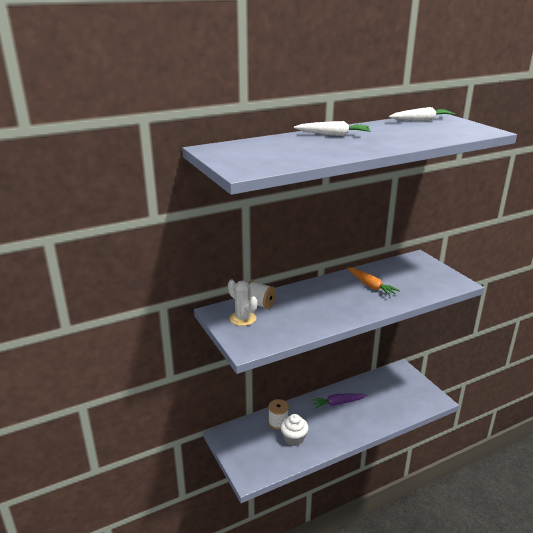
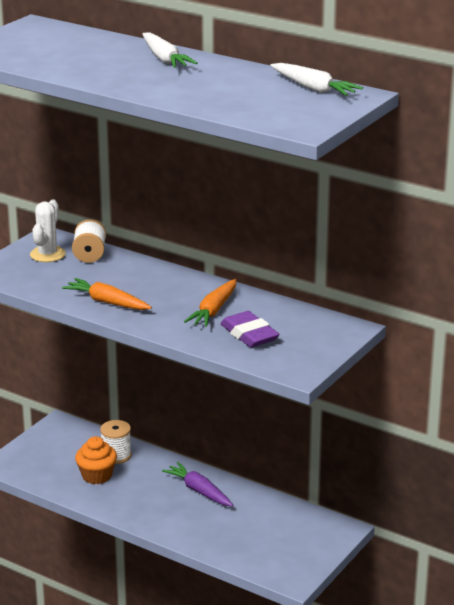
camera: 60 degrees right, 0 degrees up
(294, 438) = (97, 476): white cupcake -> orange cupcake
(332, 315) = (107, 302): none -> orange carrot
(408, 284) = (249, 334): none -> purple eraser

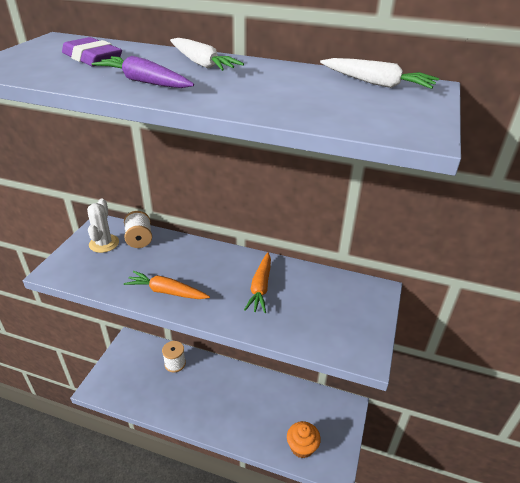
camera: 15 degrees left, 10 degrees up
(97, 476) = (165, 387): orange cupcake -> orange cupcake (302, 447)
(199, 491) = (241, 388): purple carrot -> purple carrot (144, 82)
(249, 334) = (301, 312): purple eraser -> purple eraser (92, 58)

